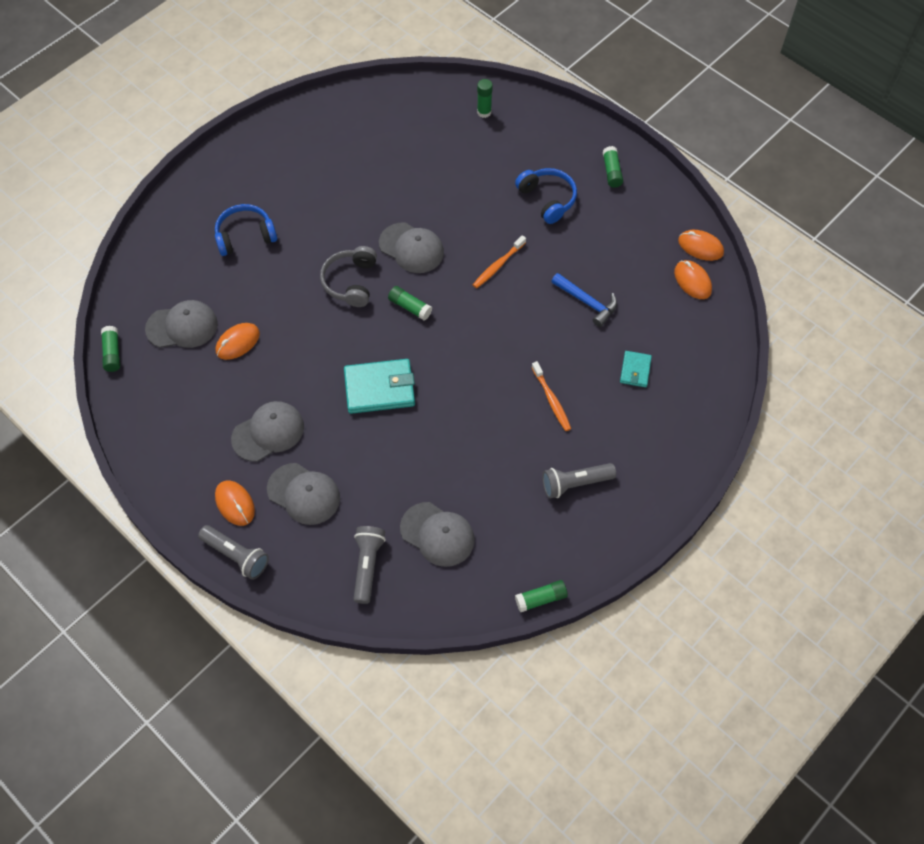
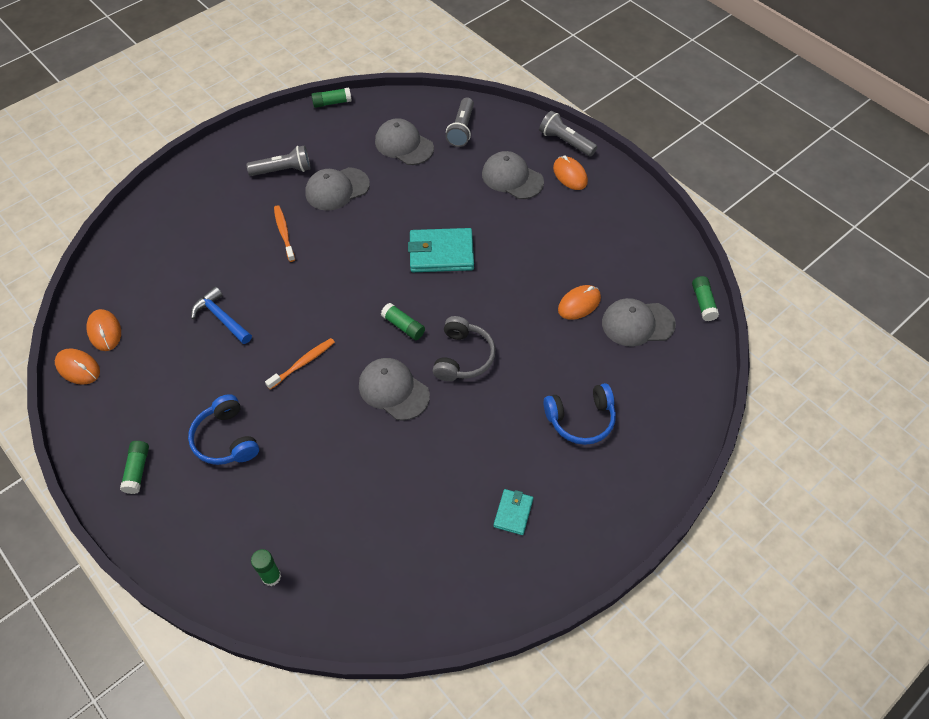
camera: 175 degrees left, 5 degrees down
(268, 432) = (544, 224): grey cap -> grey cap (337, 189)
(635, 370) = (198, 252): turquoise wallet -> turquoise wallet (513, 513)

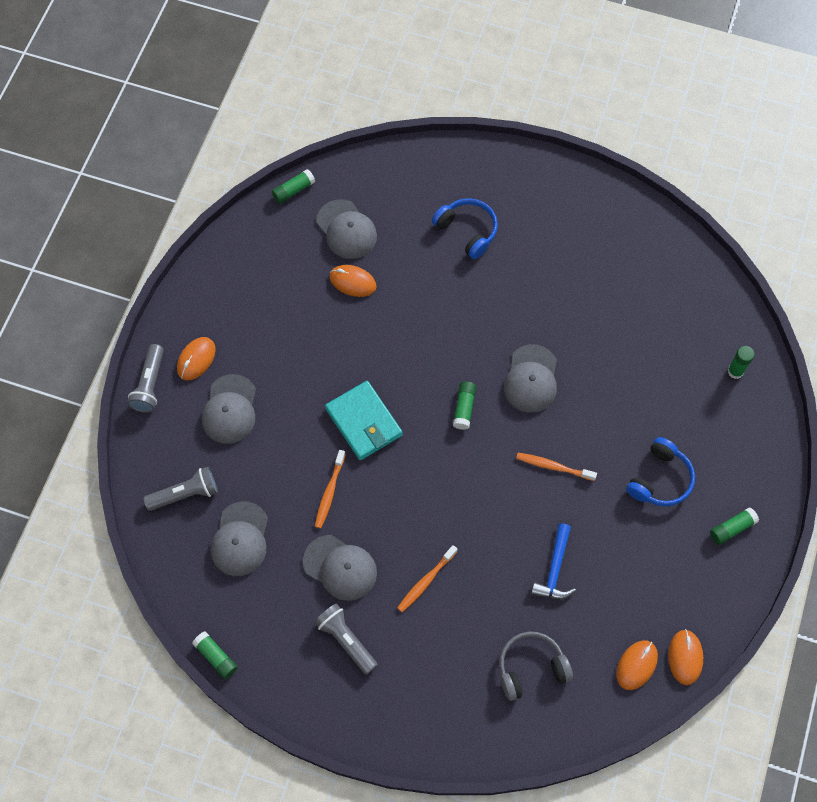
camera: 120 degrees left, 10 degrees up
(399, 207) = (329, 492): none -> orange toothbrush
(463, 357) = (465, 344): grey headphones -> grey headphones (531, 668)
(513, 513) = (576, 240): turquoise wallet -> none

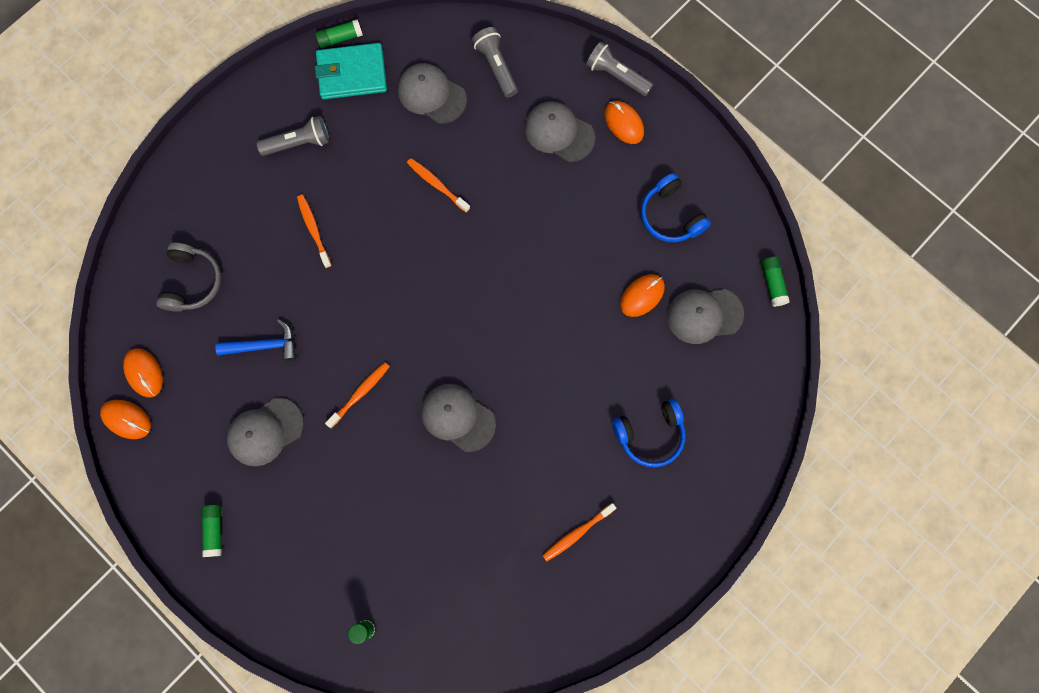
camera: 115 degrees right, 10 degrees up
(185, 494) = (496, 66): grey flashlight -> grey flashlight turned 150 degrees clockwise
(340, 568) = (363, 164): grey cap -> grey cap (265, 432)
(363, 422) = (489, 242): turquoise wallet -> turquoise wallet (352, 73)
(464, 408) = (459, 339): green glue stick -> none
(555, 570) = (264, 345): blue hammer -> blue hammer turned 135 degrees clockwise
(574, 251) = (577, 533): none -> orange toothbrush
(660, 479) = (296, 488): blue headphones -> blue headphones (671, 216)

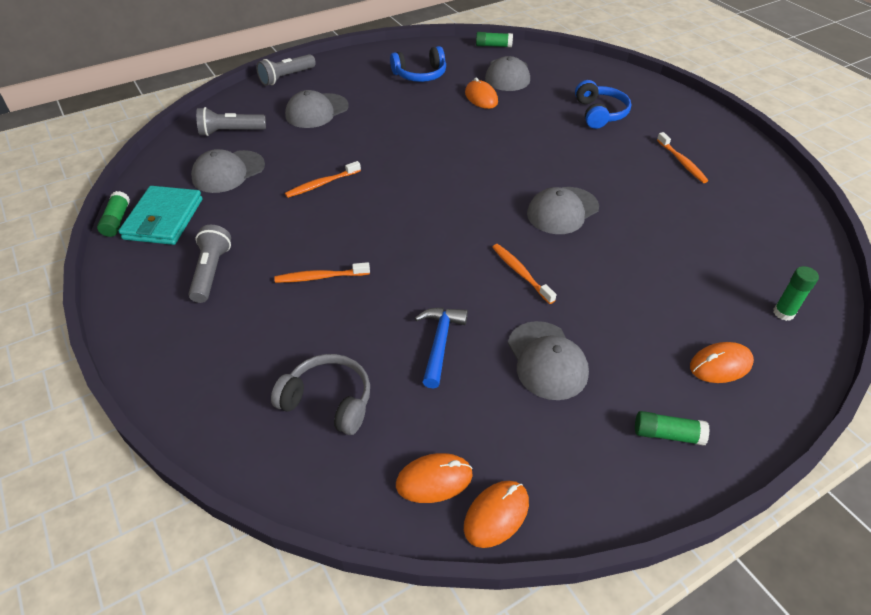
camera: 75 degrees left, 30 degrees down
(623, 123) = (329, 81): orange mouse -> orange mouse (720, 365)

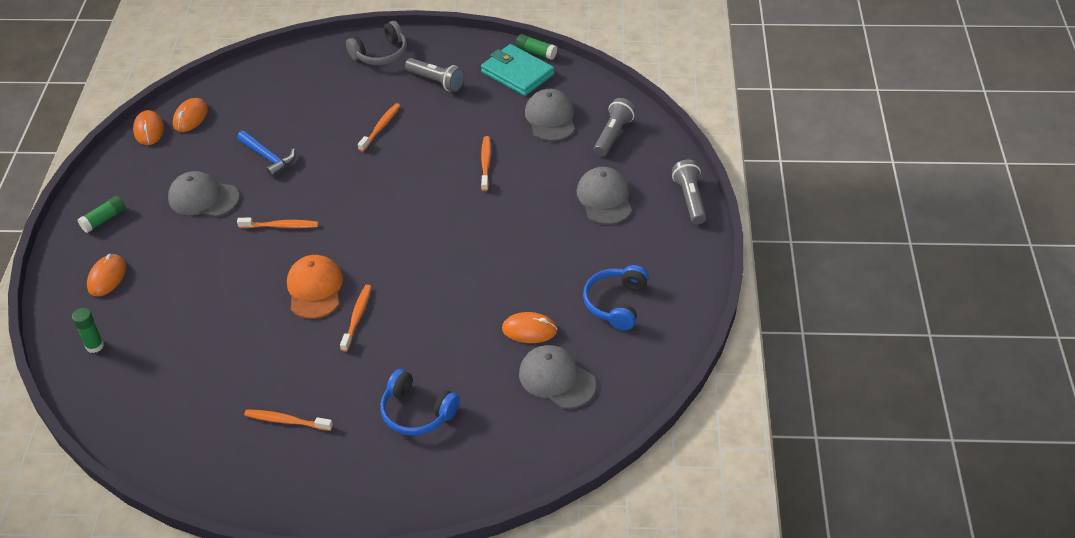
camera: 125 degrees right, 0 degrees up
(328, 401) = (279, 98): grey headphones -> grey headphones (380, 54)
(493, 46) = (635, 405): green glue stick -> none
(561, 174) = (357, 317): none -> orange toothbrush
(562, 211) = (315, 289): grey cap -> orange cap

